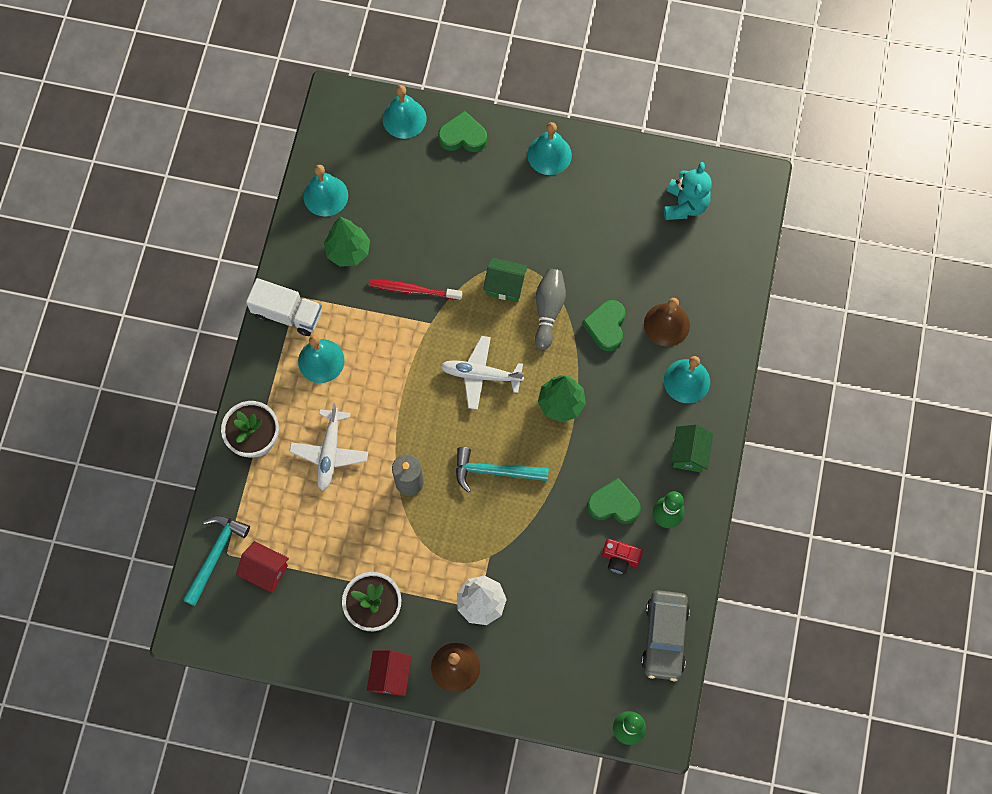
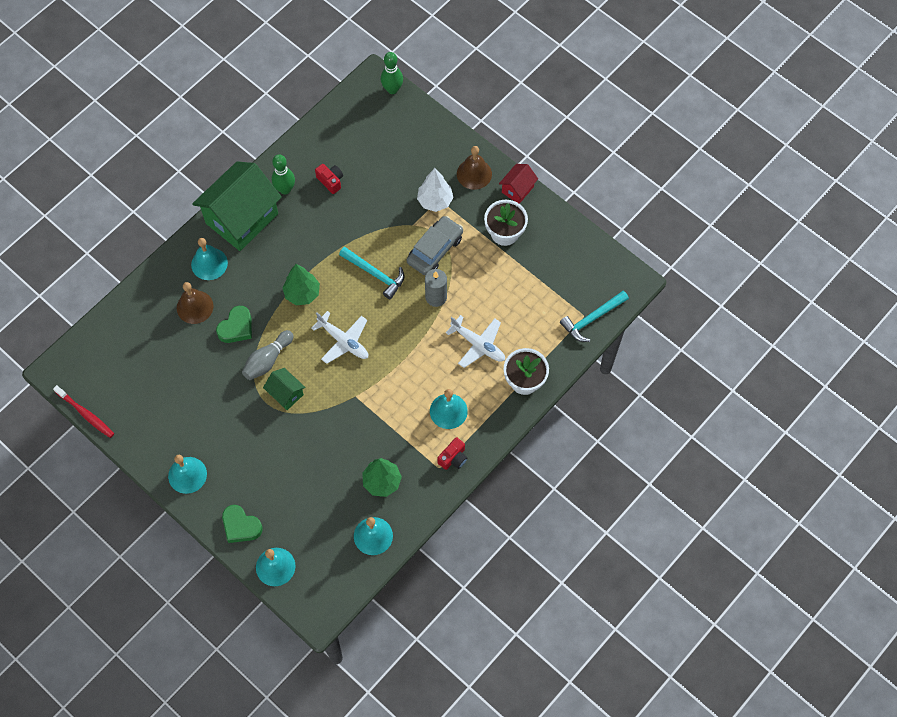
camera: 150 degrees left, 5 degrees down
(265, 571) = (563, 291): red house -> none
(287, 314) = (453, 458): white truck -> red camera
(330, 452) = (478, 344): white plane -> white plane turned 90 degrees clockwise
(412, 290) = (353, 427): red toothbrush -> red toothbrush (86, 414)
(613, 504) = (312, 214): green heart -> none
(664, 637) = (334, 125): grey car -> grey car (435, 250)
(685, 205) = (119, 382): turquoise teddy bear -> none
(689, 454) = (242, 218): green house -> green house, size x2.19

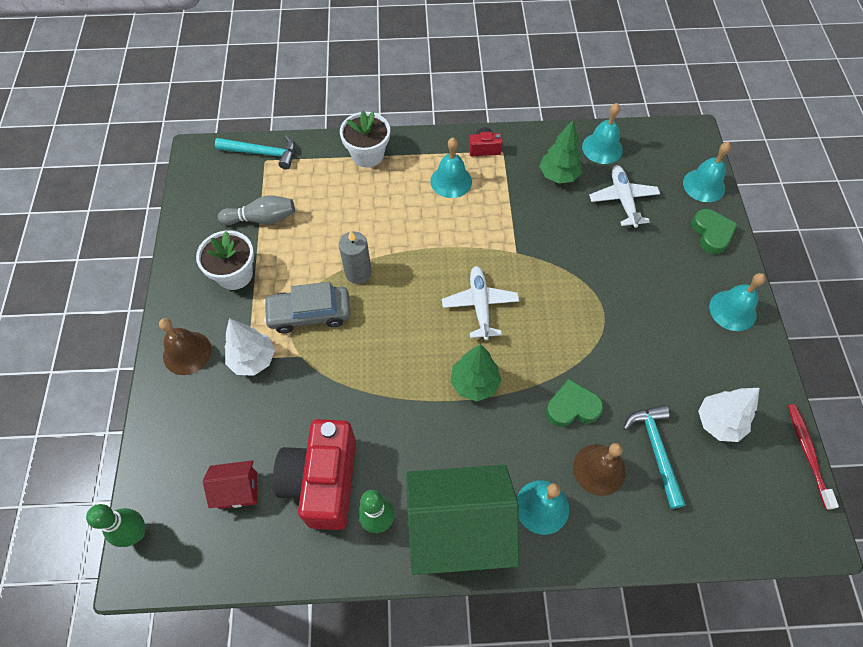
camera: 135 degrees left, 5 degrees down
(147, 389) = (718, 423): none -> white tree
(267, 360) = (568, 348): grey bowling pin -> grey bowling pin (262, 219)
(286, 394) = (578, 304): green house -> none
(330, 181) = (322, 481): red camera -> red camera, size x2.30
(375, 274) = (386, 340): turquoise hammer -> turquoise hammer (655, 450)
(478, 344) = (370, 207): white plane -> white plane (623, 200)
(517, 189) = (173, 302): red house -> red house (238, 490)

